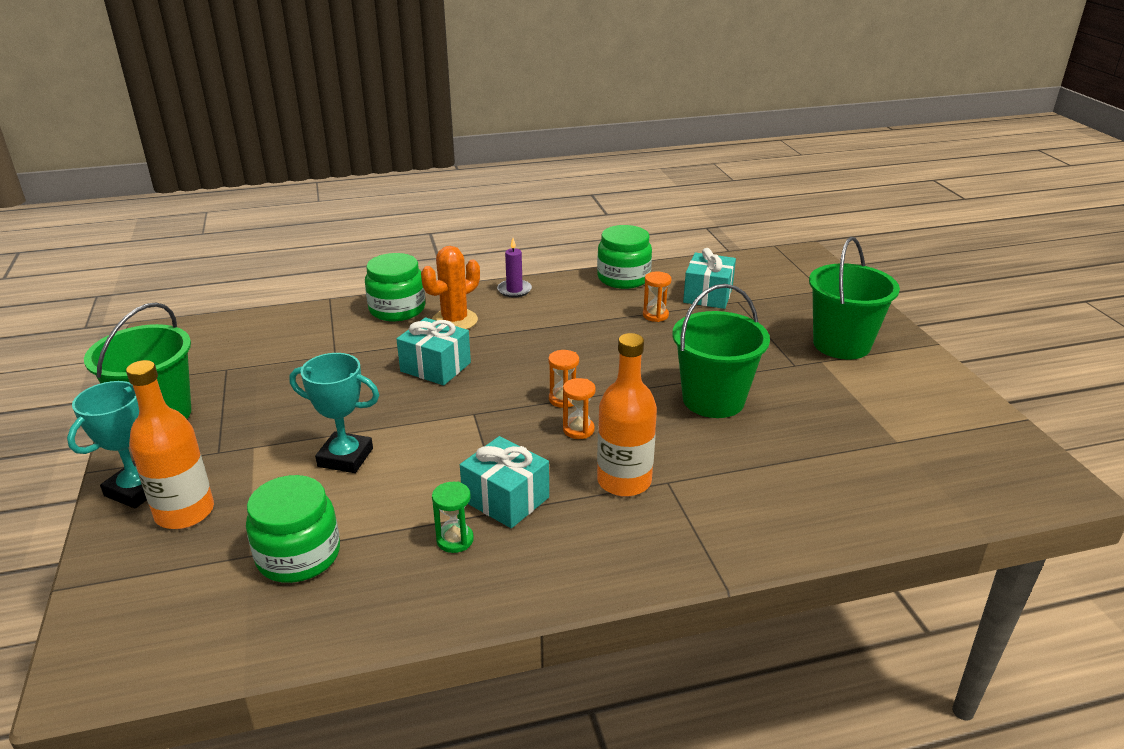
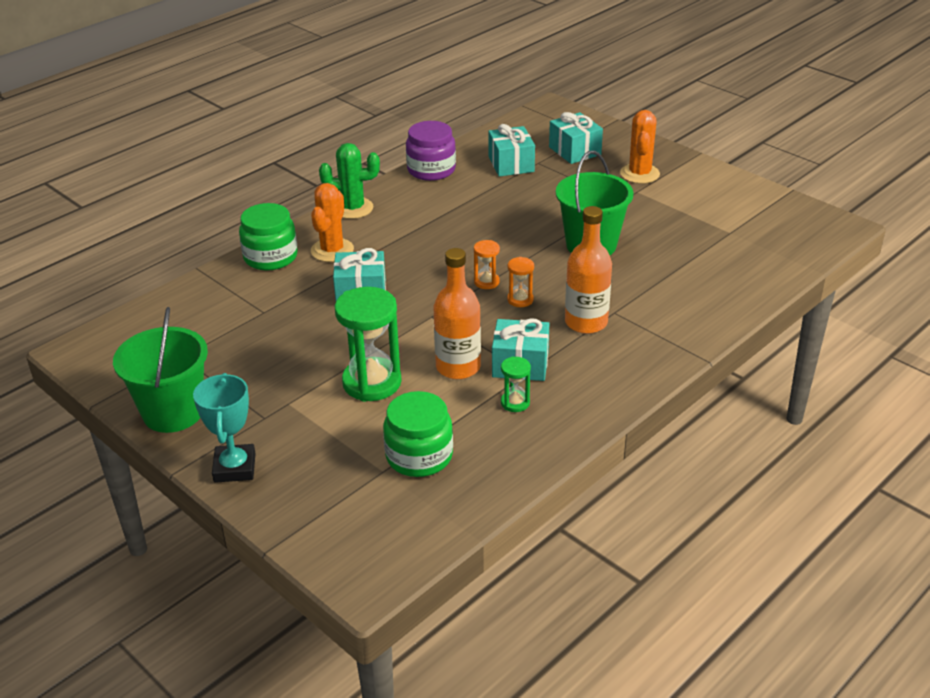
camera: 30 degrees left, 5 degrees up
(185, 512) = (296, 466): orange bottle -> orange bottle (458, 367)
(345, 457) = (372, 382): turquoise trophy -> green hourglass
(514, 290) = (353, 208): purple candle -> green cactus
(623, 278) = (431, 170): green jar -> purple jar
(655, 315) = (488, 194): orange hourglass -> none
(789, 301) = (575, 151): none -> turquoise gift
(841, 344) = (639, 174): green bucket -> orange cactus

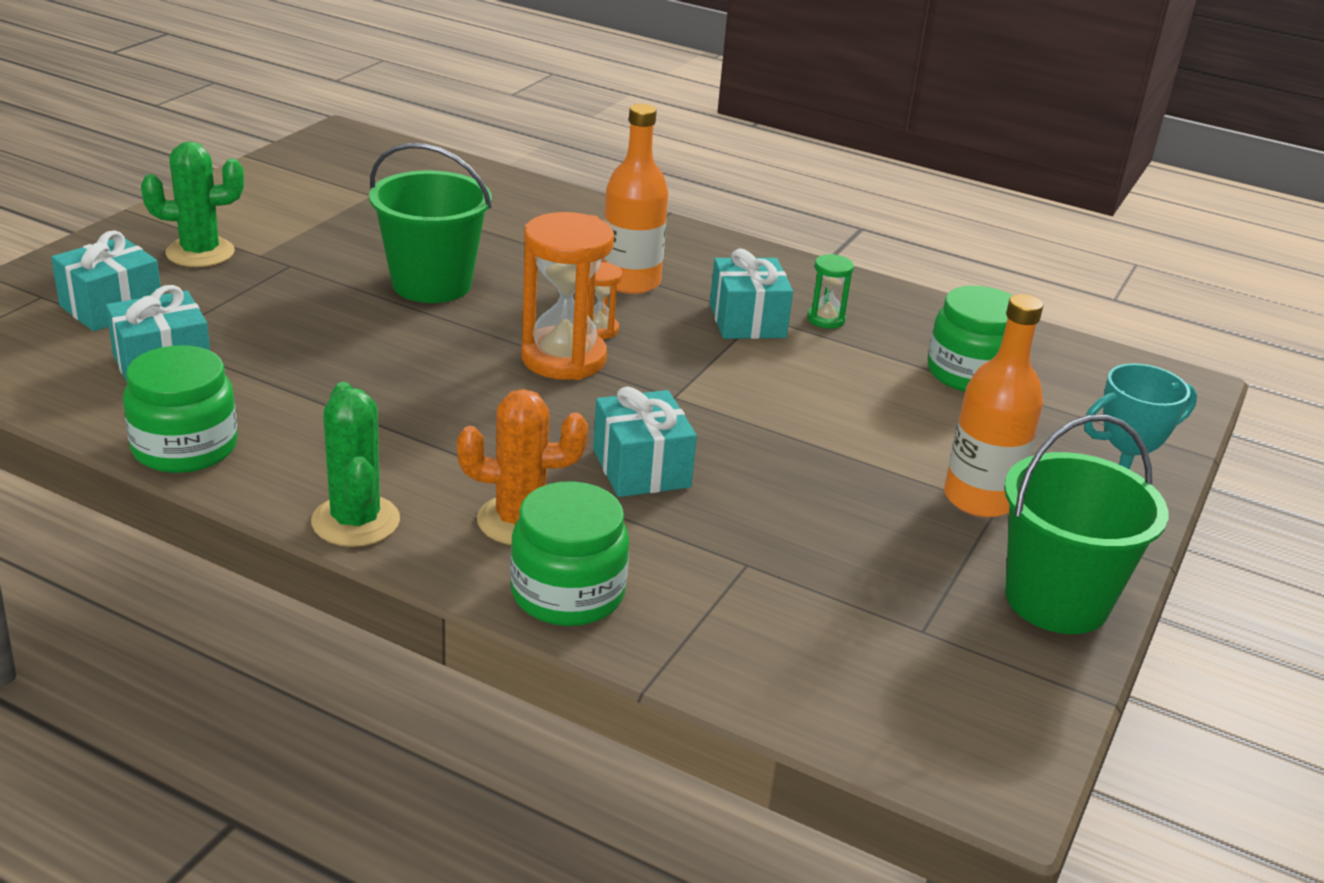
camera: 110 degrees left, 5 degrees down
(372, 382) = (858, 426): green hourglass -> none
(431, 170) = (185, 447): purple jar -> green jar
(458, 367) = (781, 363): orange bottle -> orange bottle (979, 499)
(486, 282) = (563, 358): orange hourglass -> orange hourglass, size x2.07
(639, 174) = (200, 253): orange cactus -> green cactus

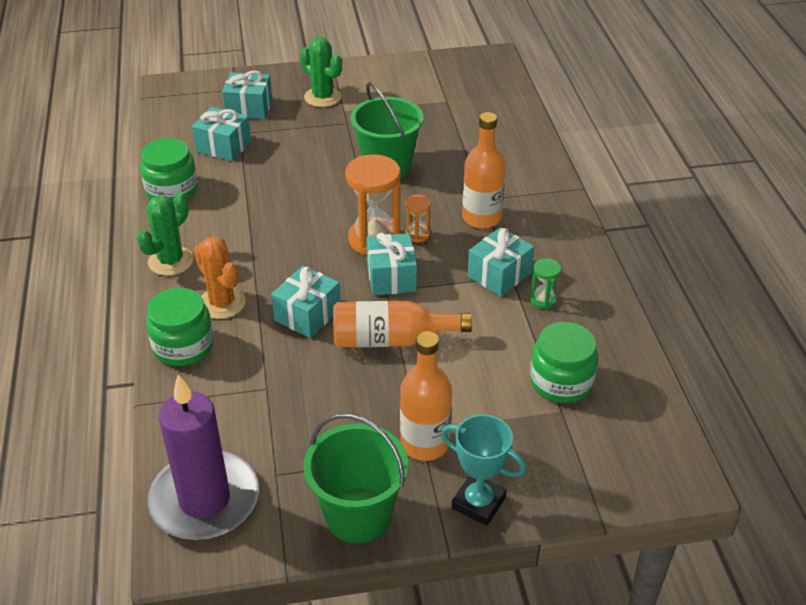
camera: 55 degrees right, 10 degrees up
(653, 382) = (391, 277): none -> turquoise gift
(770, 435) = (391, 340): none -> orange bottle
(913, 712) = (204, 500): none -> purple candle

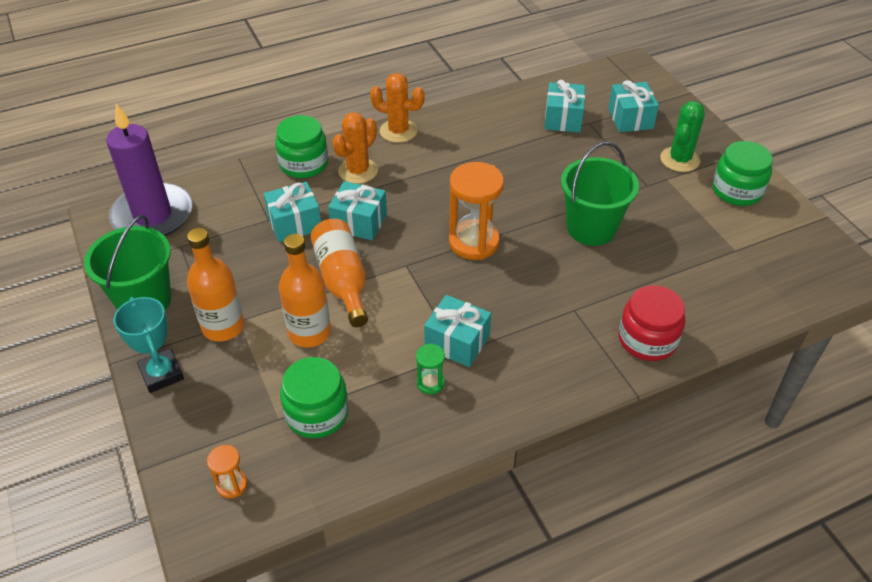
camera: 75 degrees right, 5 degrees up
(171, 261) = (398, 131): green cactus -> orange cactus
(172, 190) = (487, 107): green jar -> green jar (737, 190)
(391, 277) = (425, 264): turquoise gift -> turquoise gift (294, 223)
(417, 234) = (494, 270): orange hourglass -> orange hourglass (232, 485)
(478, 503) = (162, 374): turquoise trophy -> turquoise trophy turned 45 degrees counterclockwise
(481, 218) = (541, 314): orange bottle -> orange bottle (309, 332)
(528, 169) = (647, 339): none -> red jar

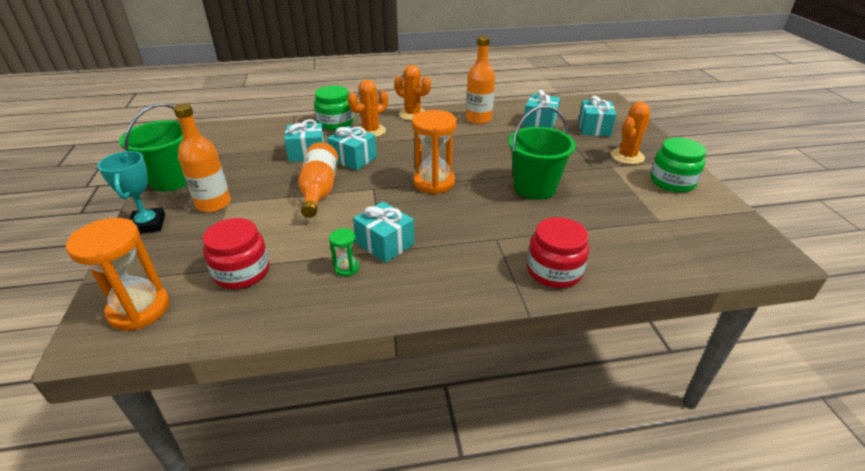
camera: 15 degrees right, 10 degrees down
(153, 215) = (215, 136): purple candle -> none
(232, 485) = (139, 309): orange hourglass -> orange hourglass, size x2.07
(309, 332) = (273, 218): orange bottle -> orange bottle (478, 119)
(317, 413) = (242, 272): green jar -> red jar
(679, 159) = (627, 156): green cactus -> orange cactus

